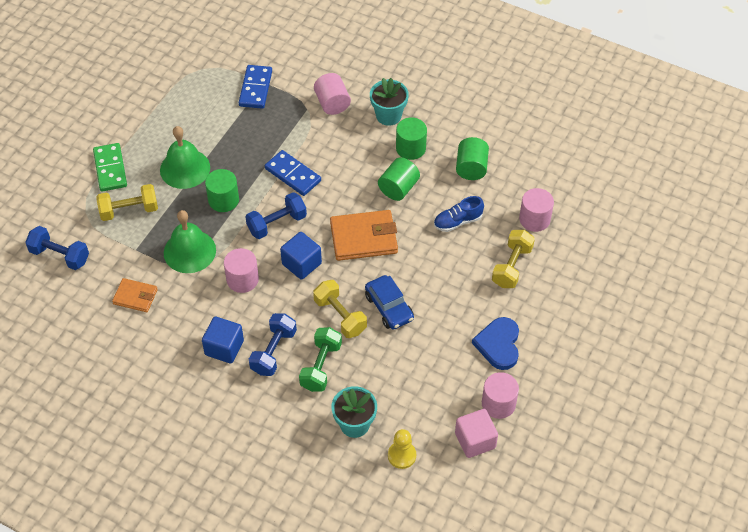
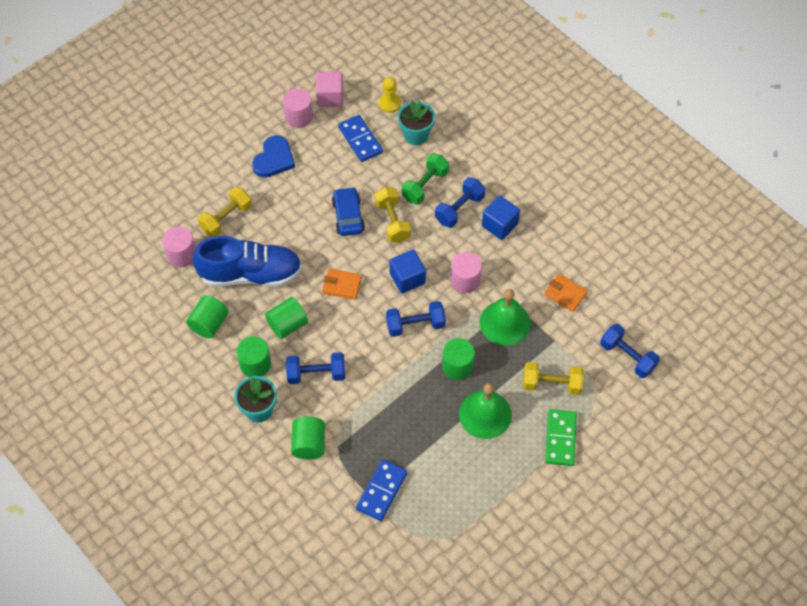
camera: 160 degrees left, 5 degrees up
(293, 174) = (381, 372): blue domino -> blue domino (360, 140)
(332, 103) = (309, 444): pink cylinder -> green cylinder
(351, 156) = (316, 374): none -> blue dumbbell
(363, 238) = (342, 285): orange wallet -> orange wallet, size x0.58
(458, 221) = (250, 274): blue shoe -> blue shoe, size x2.05

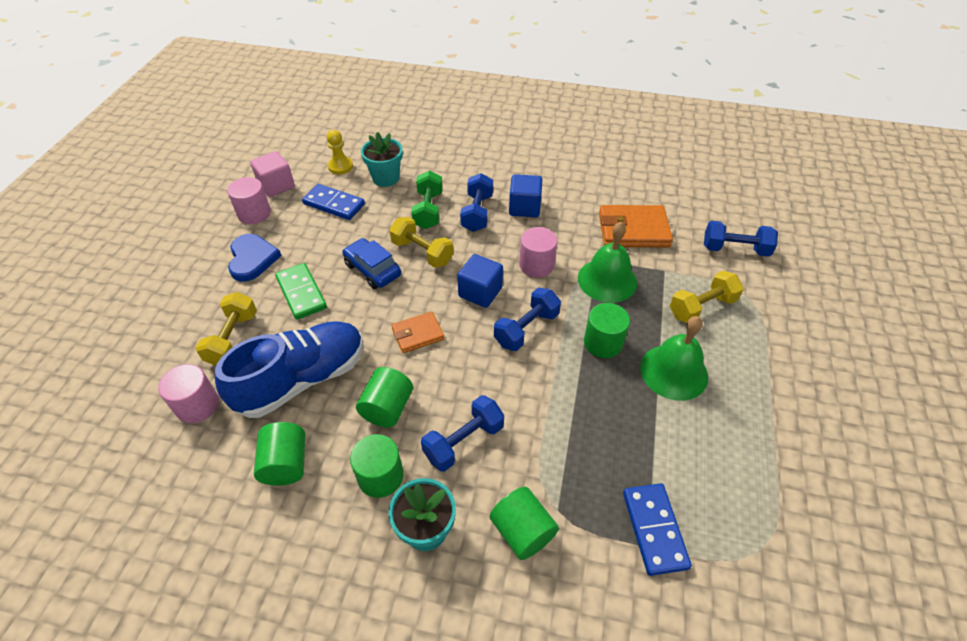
camera: 35 degrees left, 10 degrees down
(560, 438) = (761, 350): green domino -> green domino (301, 293)
(565, 294) = (633, 230): orange wallet -> orange wallet, size x1.71

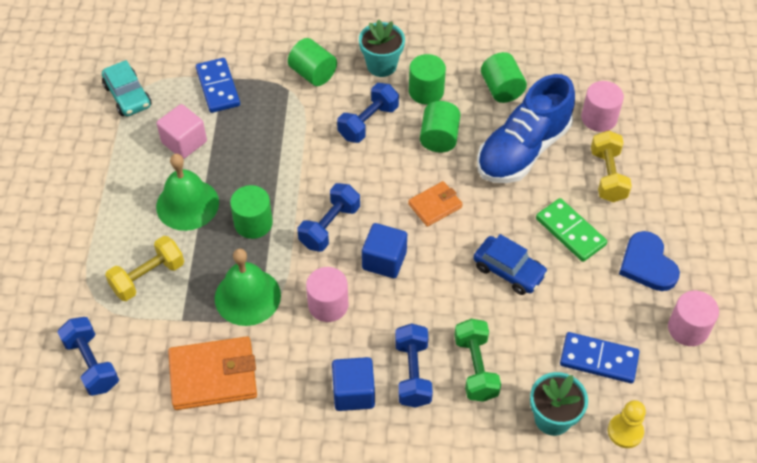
camera: 170 degrees right, 5 degrees up
(276, 186) = (690, 380): pink cube -> pink cube (184, 142)
(422, 252) = (462, 302): yellow dumbbell -> none
(735, 249) = (92, 364): blue dumbbell -> blue dumbbell turned 60 degrees clockwise
(779, 535) = (127, 96): none -> turquoise car

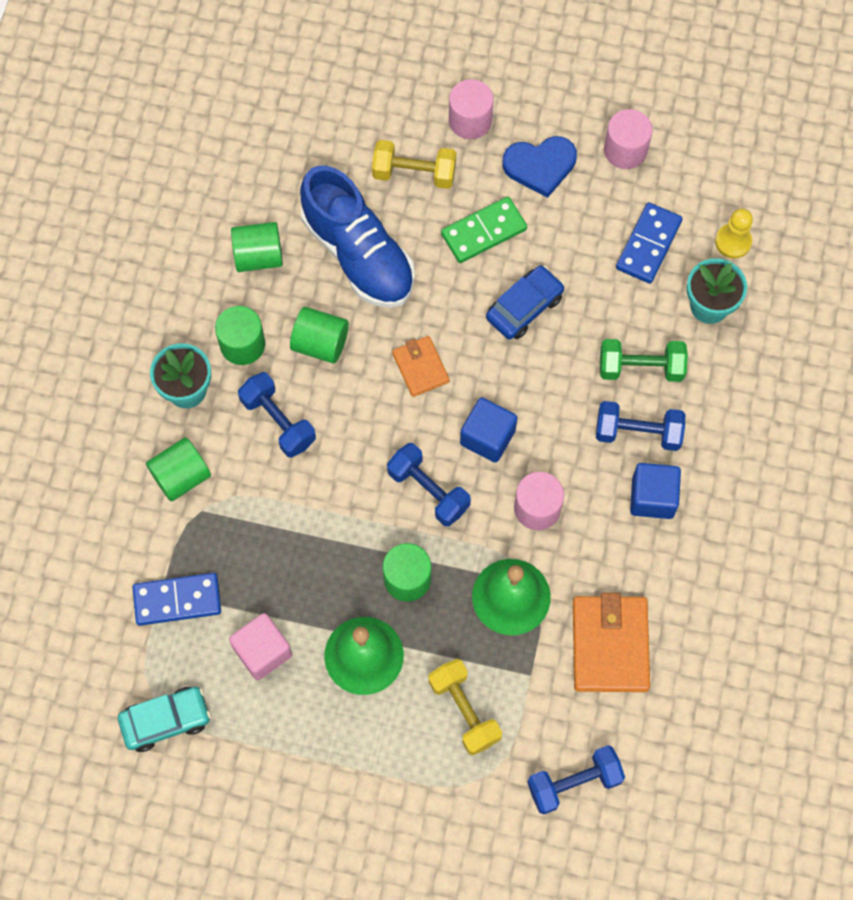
camera: 80 degrees left, 15 degrees up
(599, 118) = (328, 160): pink cylinder -> pink cylinder (470, 120)

